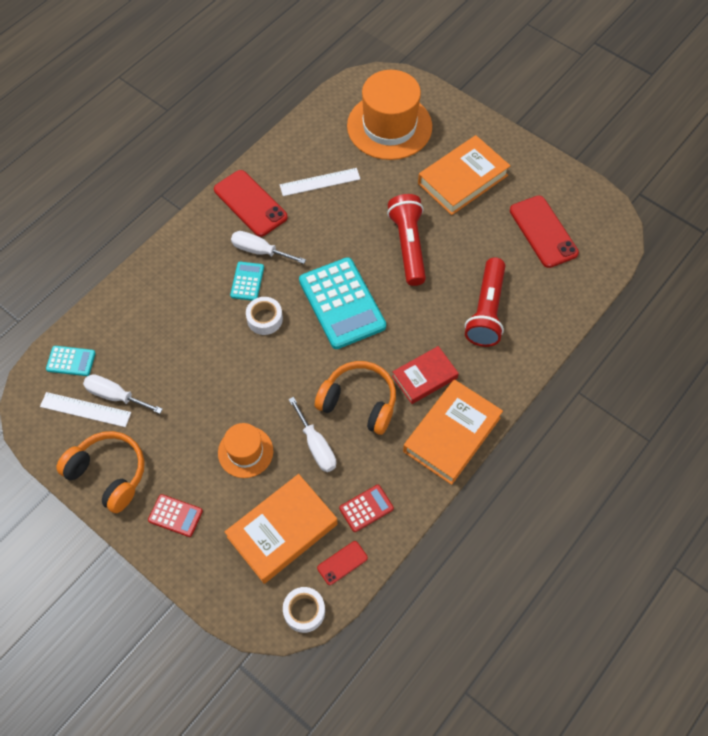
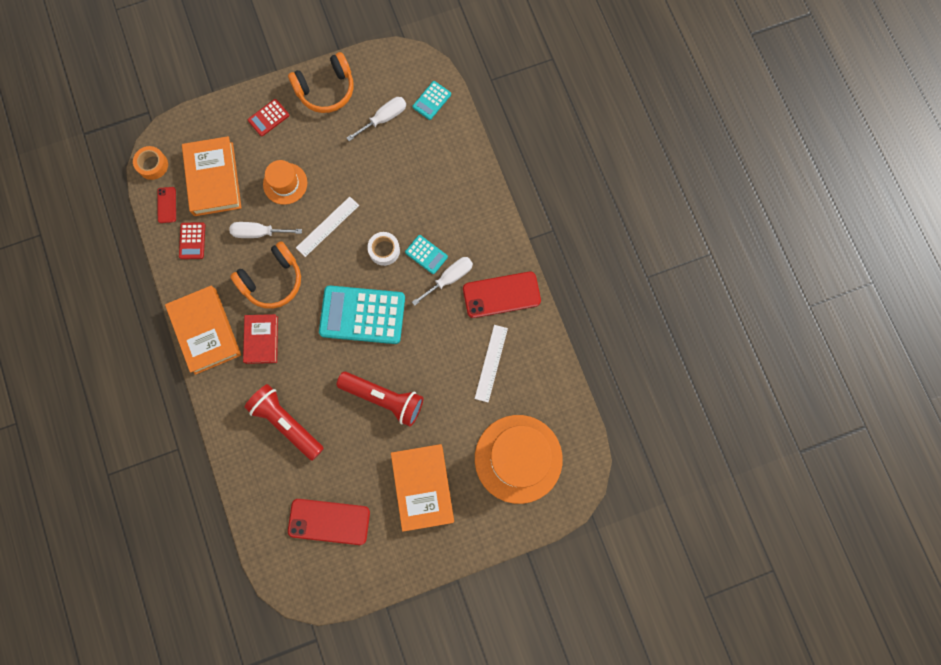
camera: 120 degrees right, 15 degrees up
(85, 409) = (385, 95): white ruler -> white ruler (327, 226)
(304, 611) = (152, 165): white tape -> orange tape

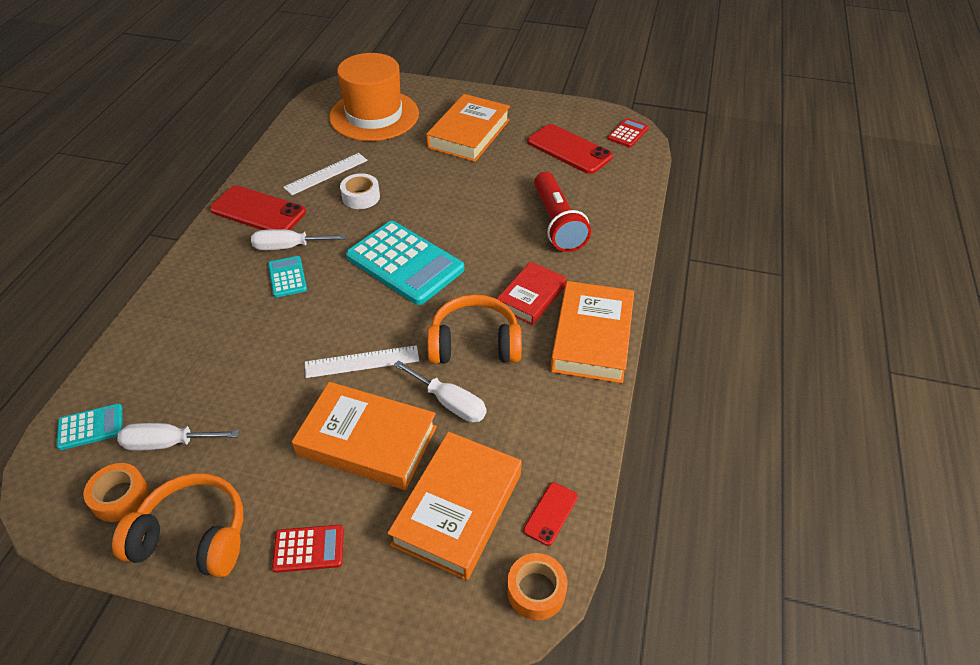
camera: 145 degrees left, 30 degrees down
(192, 241) = (544, 443): red calculator -> red calculator (628, 133)
(285, 183) = (367, 441): orange hat -> orange book
(378, 82) = (120, 497): none -> orange tape
(384, 250) = (325, 304): white tape -> white tape (361, 197)
(384, 399) = (447, 196): red flashlight -> none

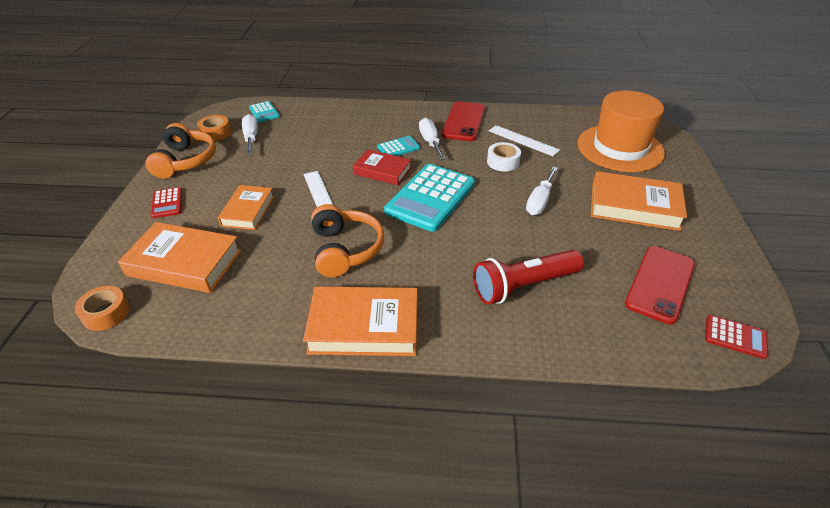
camera: 80 degrees right, 5 degrees down
(367, 441) = (248, 211): orange book -> orange book, size x0.64
(450, 403) = (282, 245): white screwdriver -> white screwdriver (539, 201)
(531, 297) = (409, 278): red book -> red book (382, 171)
(550, 513) = (170, 315): red phone -> none

